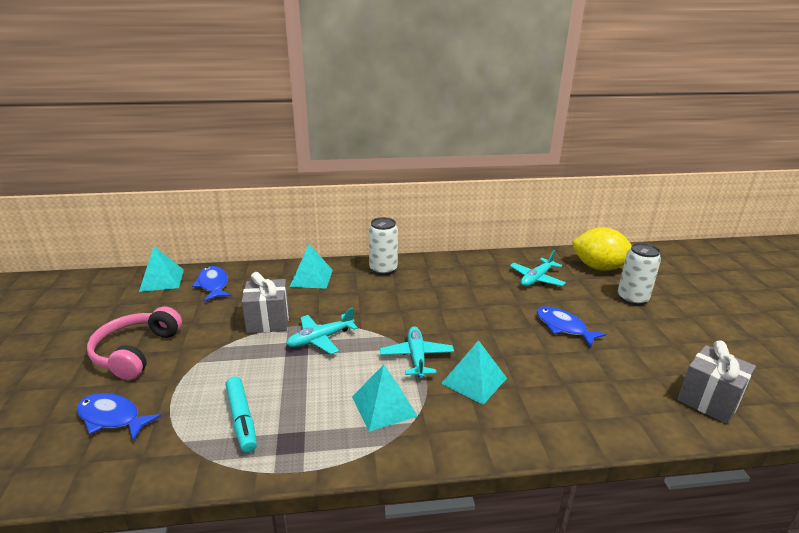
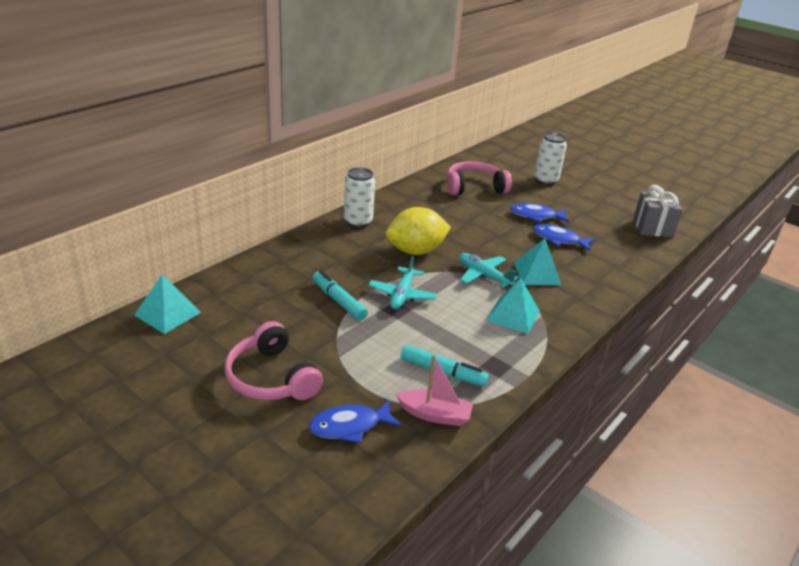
camera: 45 degrees left, 5 degrees up
(174, 450) = (434, 415): none -> pink boat
(213, 285) = (231, 295): blue fish -> blue fish (559, 239)
(268, 321) = (338, 301): grey gift -> turquoise marker
(311, 278) = (311, 252): turquoise pyramid -> none
(536, 279) = (474, 187): turquoise plane -> pink headphones
(599, 267) = (499, 164): yellow lemon -> yellow lemon (416, 251)

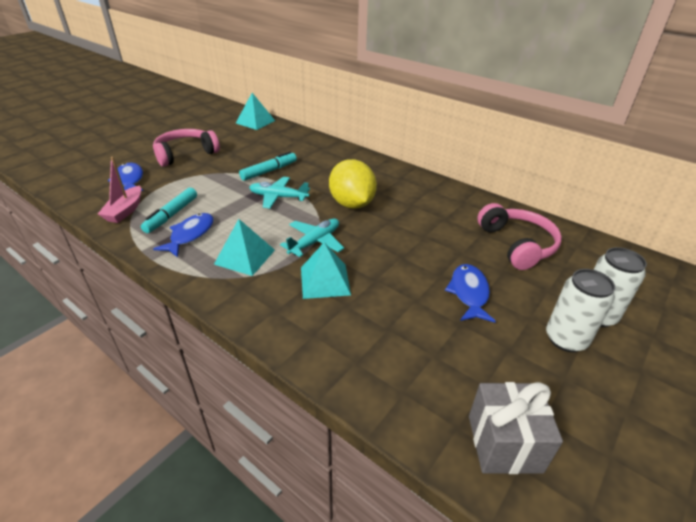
camera: 90 degrees right, 5 degrees up
(358, 221) = (395, 175): white can -> white can (566, 339)
(559, 239) = (412, 309): blue fish -> blue fish (190, 235)

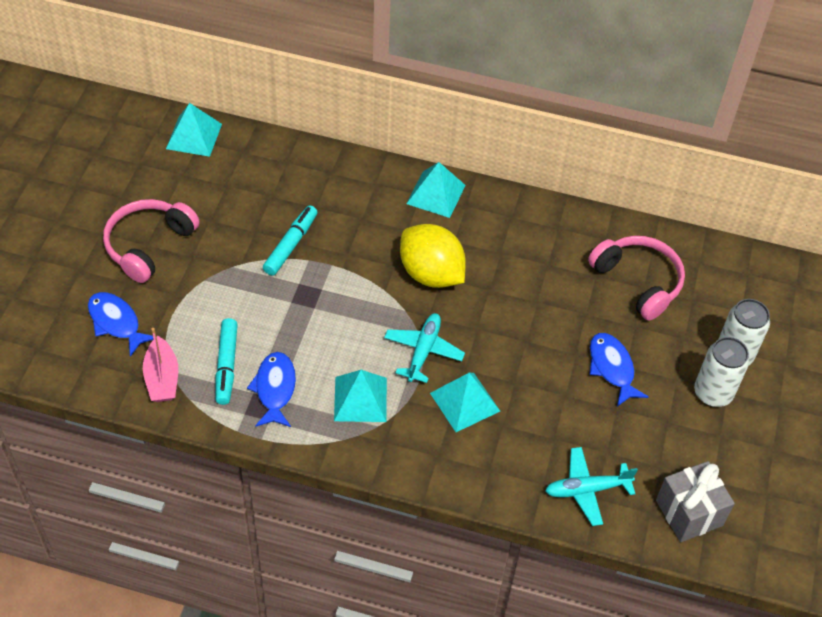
camera: 25 degrees left, 15 degrees up
(278, 197) = (335, 291): turquoise plane -> turquoise plane (586, 489)
(382, 169) = (436, 194): none -> turquoise pyramid

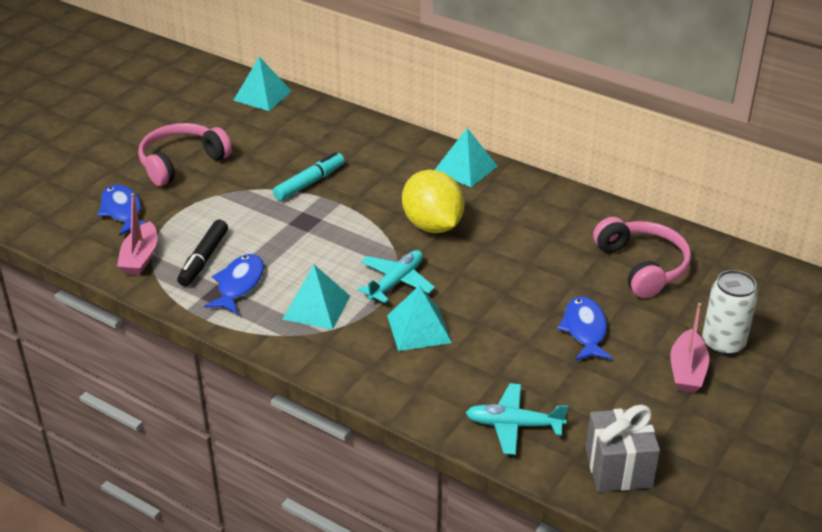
camera: 20 degrees right, 15 degrees down
(227, 365) = (204, 259): turquoise marker -> black marker
(713, 393) = (687, 371): white can -> pink boat

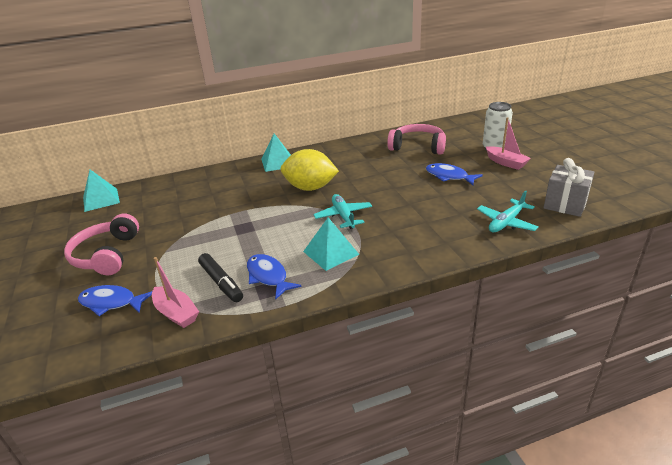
camera: 50 degrees left, 5 degrees down
(309, 183) = (211, 213): turquoise marker -> none
(418, 328) = (393, 223): turquoise pyramid -> none

